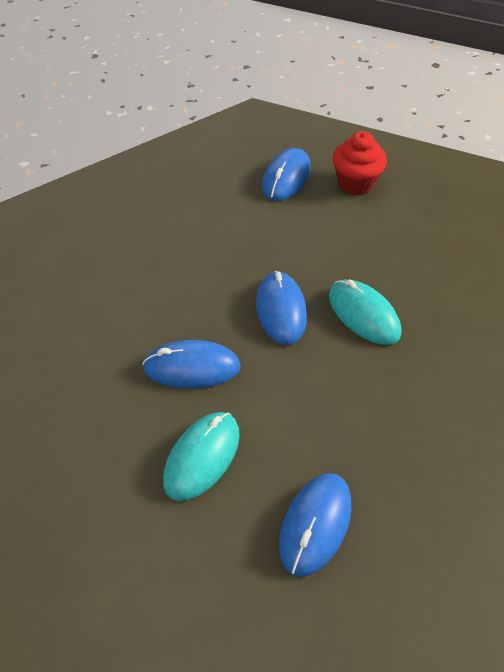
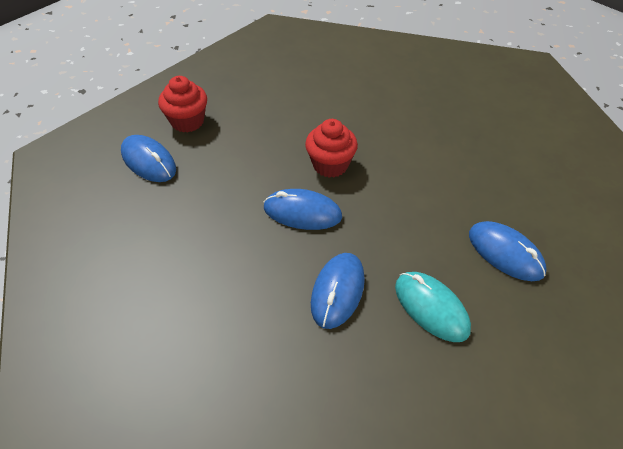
camera: 70 degrees left, 0 degrees up
(363, 314) = (330, 165): turquoise mouse -> red cupcake

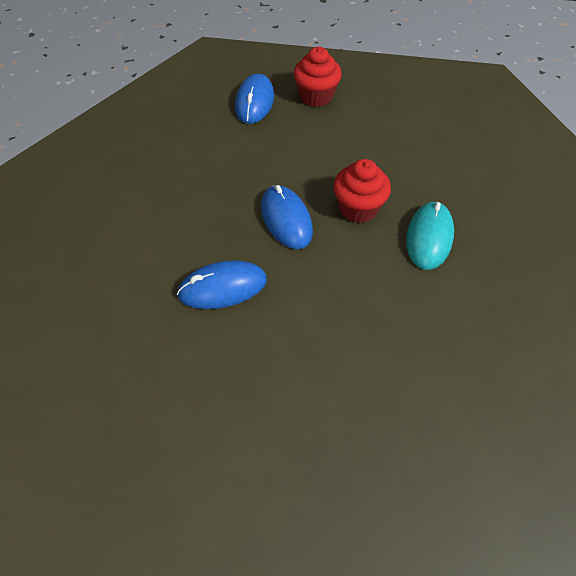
camera: 55 degrees right, 5 degrees up
(431, 308) = (257, 366): turquoise mouse -> turquoise mouse (429, 237)
(505, 253) = (375, 402): blue mouse -> none

